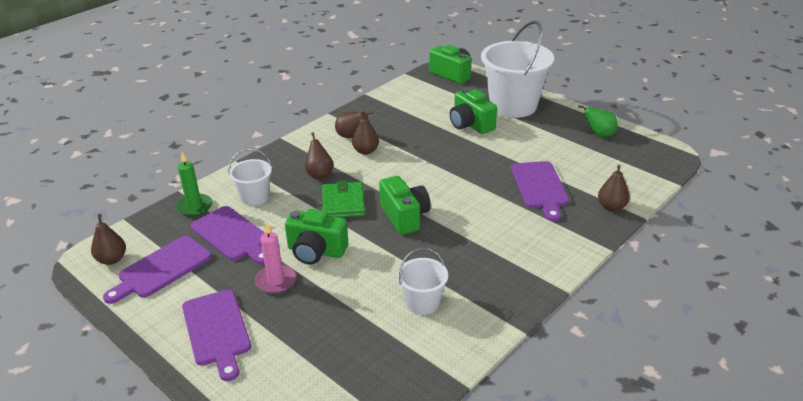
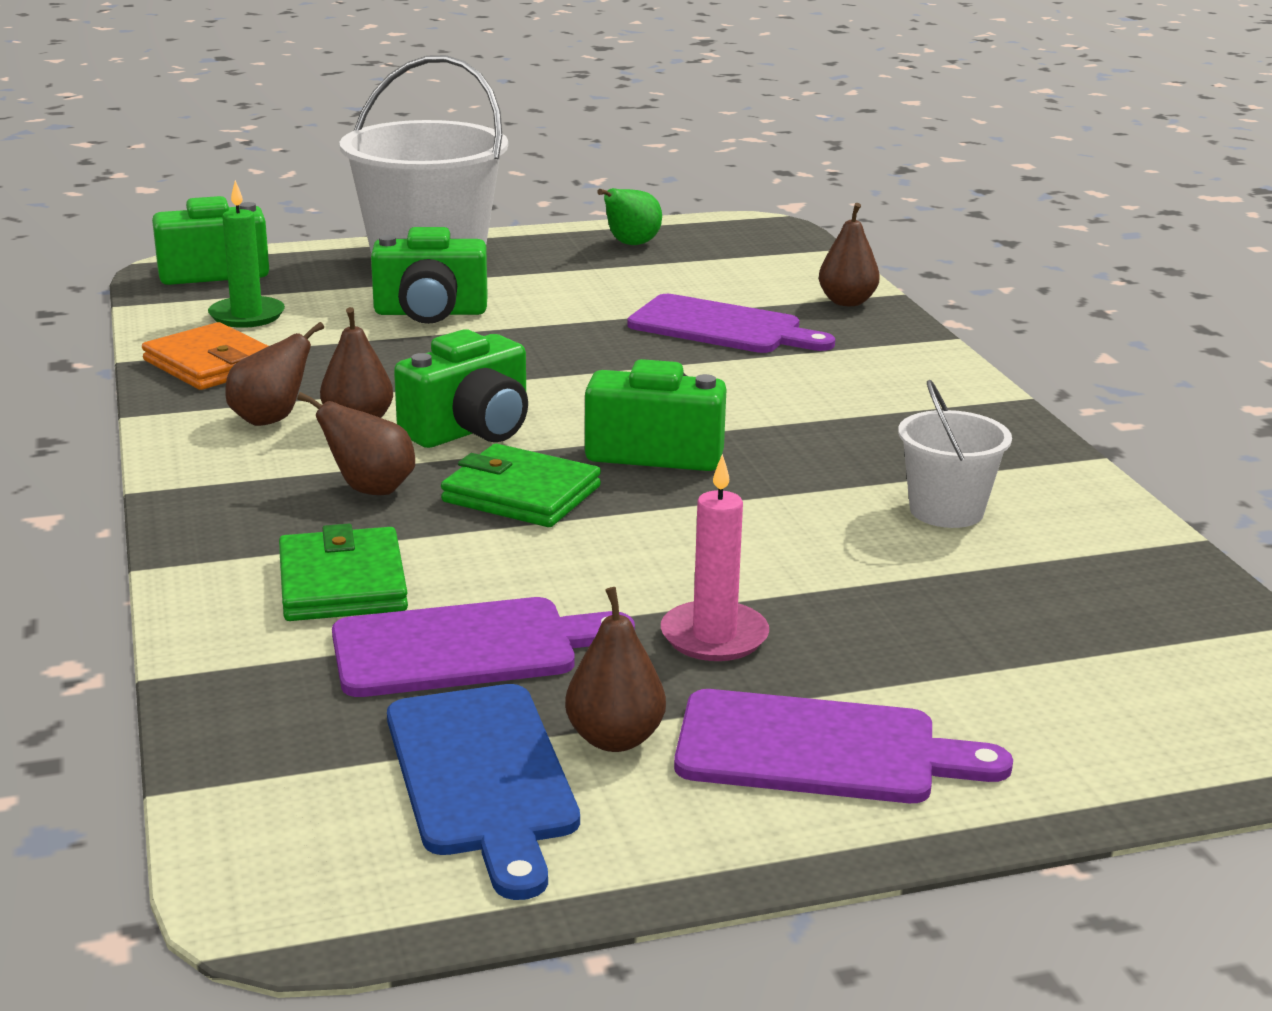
camera: 60 degrees left, 10 degrees down
(112, 259) = (334, 851): brown pear -> brown pear (615, 739)
(161, 269) = (483, 777): purple cutting board -> blue cutting board
(194, 207) = (262, 671): green candle -> green candle (247, 316)
(254, 197) = (342, 583): white bucket -> green wallet
(316, 251) = (660, 566): green camera -> green camera (470, 430)
(380, 108) = (211, 364): none -> orange wallet

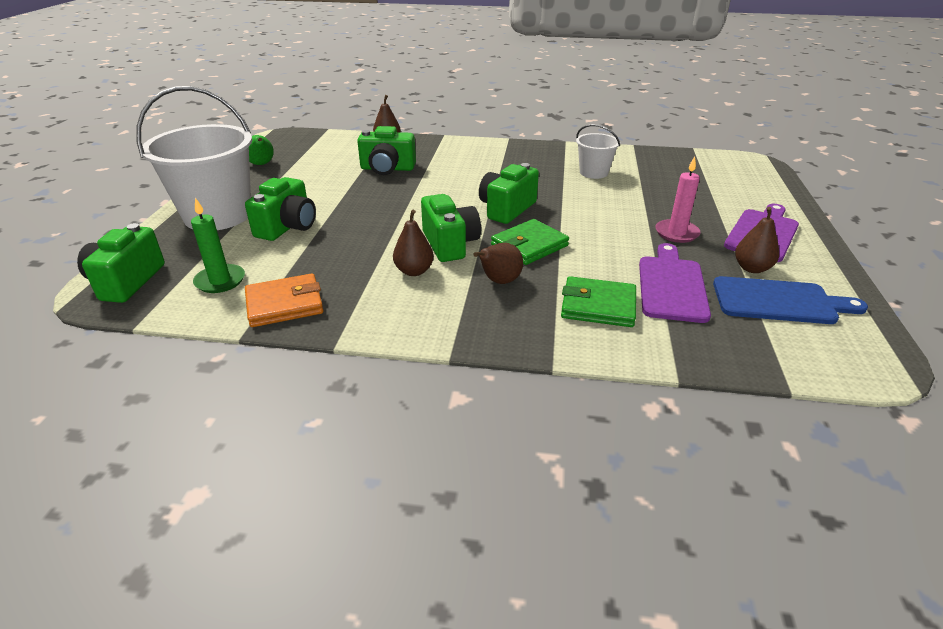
camera: 65 degrees left, 10 degrees up
(271, 419) = (387, 296): brown pear -> none
(722, 327) = (387, 169): purple cutting board -> green camera

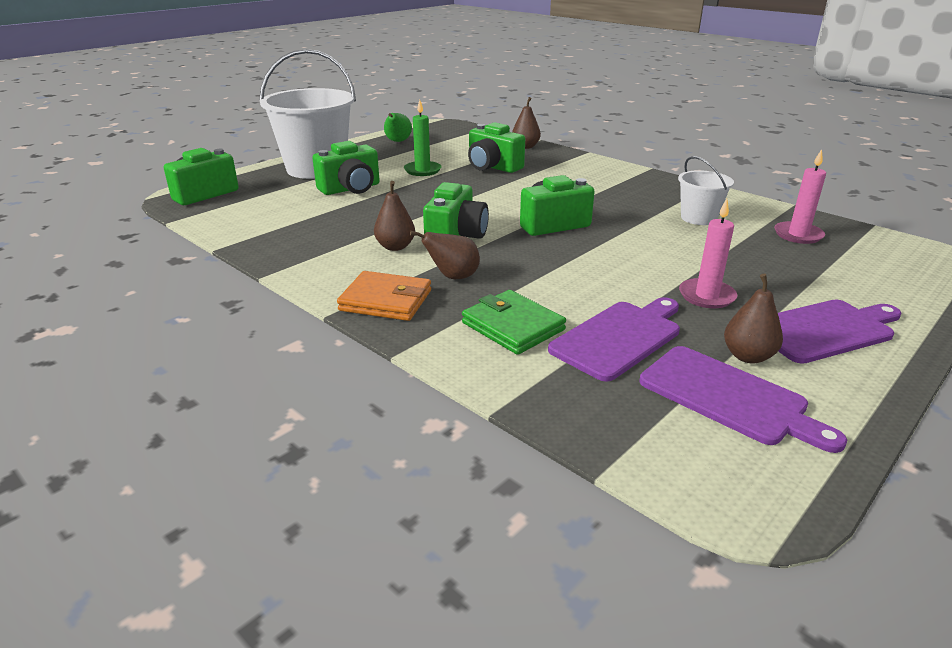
camera: 35 degrees right, 5 degrees down
(220, 281) = (255, 210): green candle -> green candle (422, 170)
(284, 304) = (272, 238): orange wallet -> orange wallet (386, 300)
(529, 245) = (526, 259): green wallet -> none
(665, 168) = (798, 235): none -> pink candle
(779, 301) = (729, 397): blue cutting board -> purple cutting board

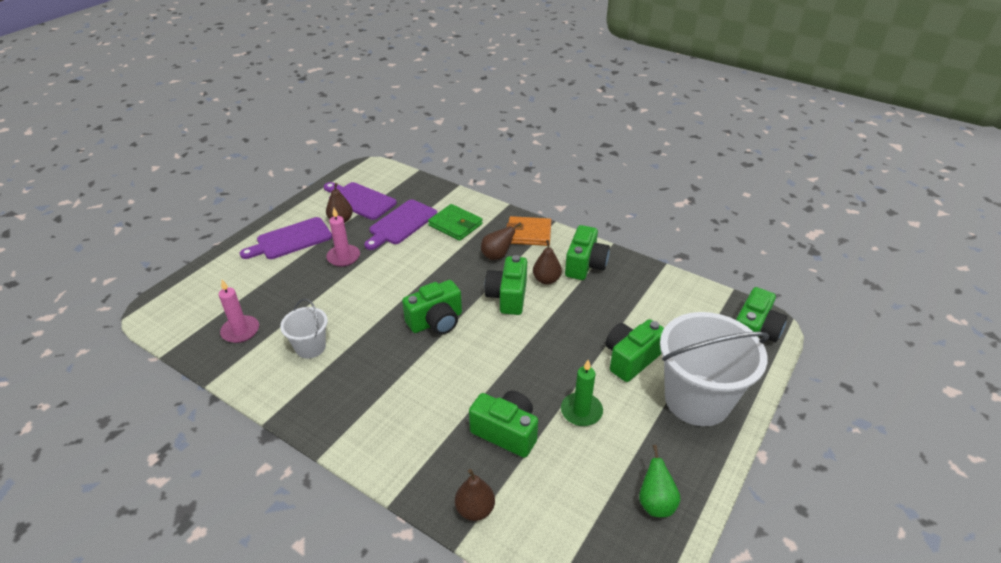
camera: 170 degrees right, 10 degrees up
(329, 256) = (585, 265): none -> green camera

